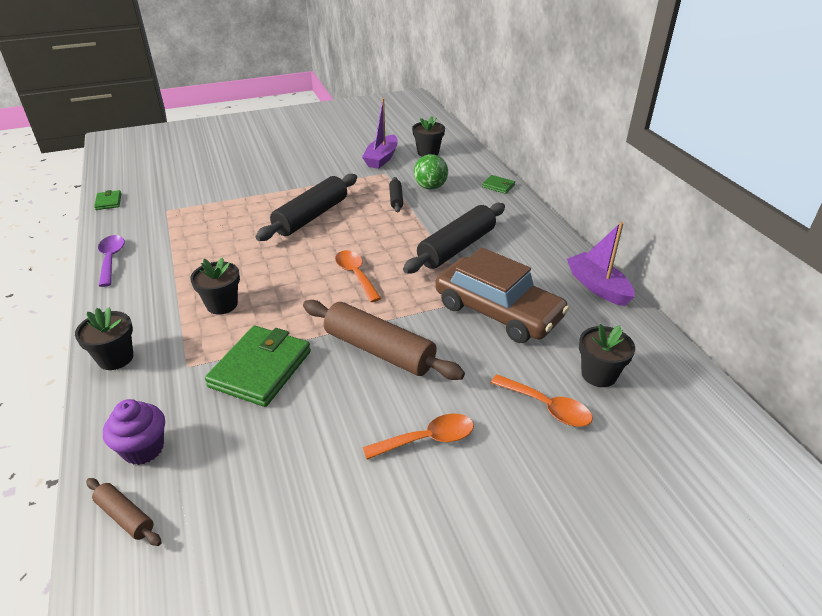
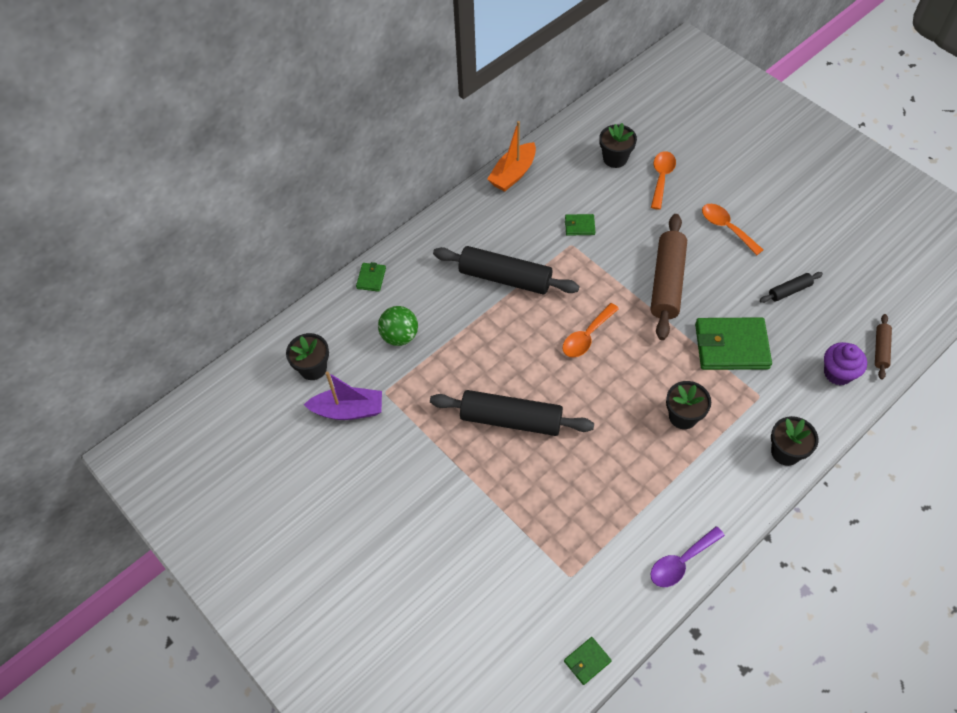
camera: 110 degrees left, 20 degrees up
(396, 199) = (439, 357): black rolling pin -> black rolling pin (789, 291)
(498, 311) = (579, 226): brown car -> green wallet
(598, 286) = (513, 174): purple boat -> orange boat

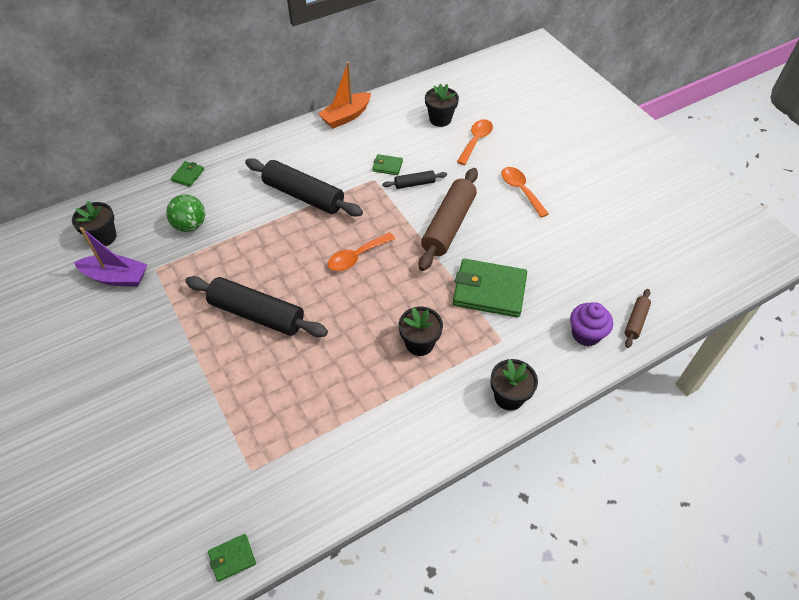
camera: 10 degrees right, 5 degrees down
(681, 562) = (365, 480): purple spoon -> none
(789, 291) = (562, 253): black rolling pin -> black rolling pin (414, 184)

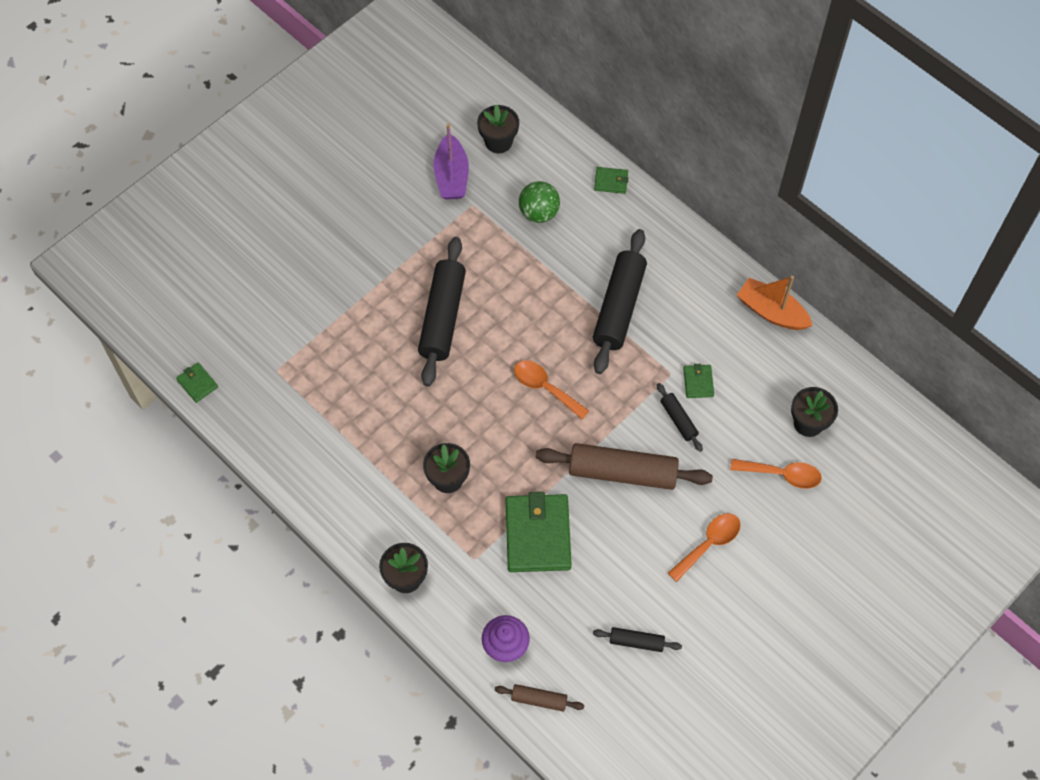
camera: 75 degrees right, 10 degrees up
(593, 249) = (636, 642): none -> black rolling pin

